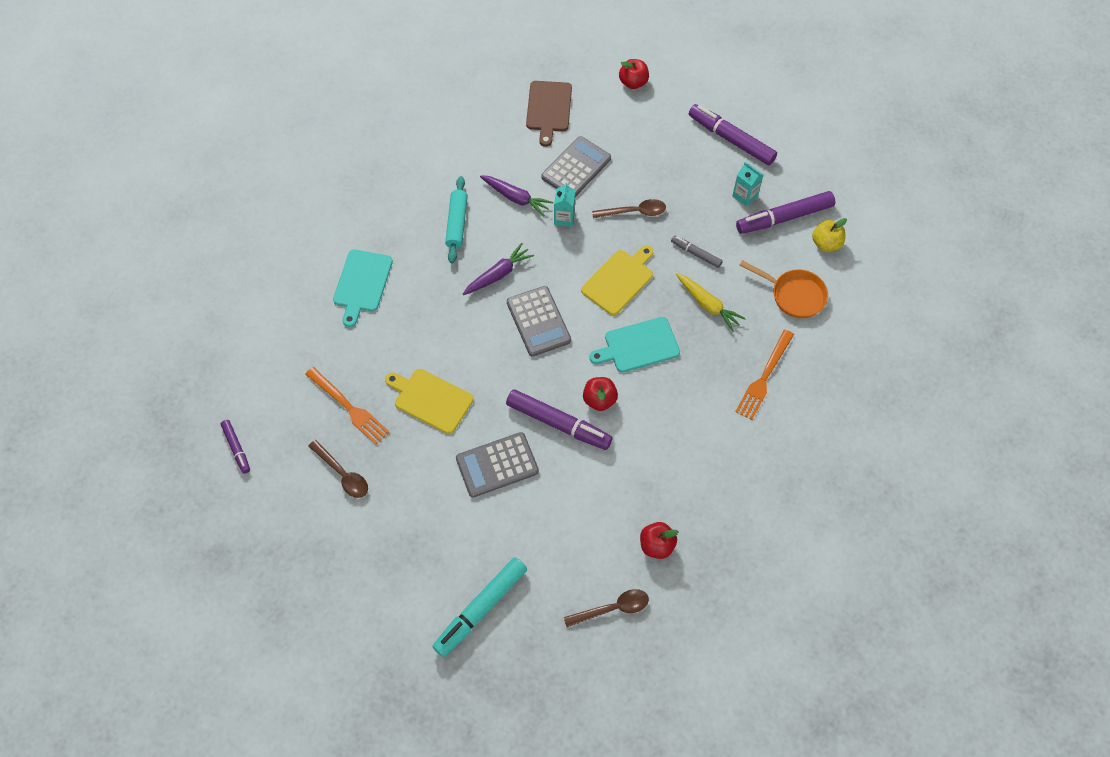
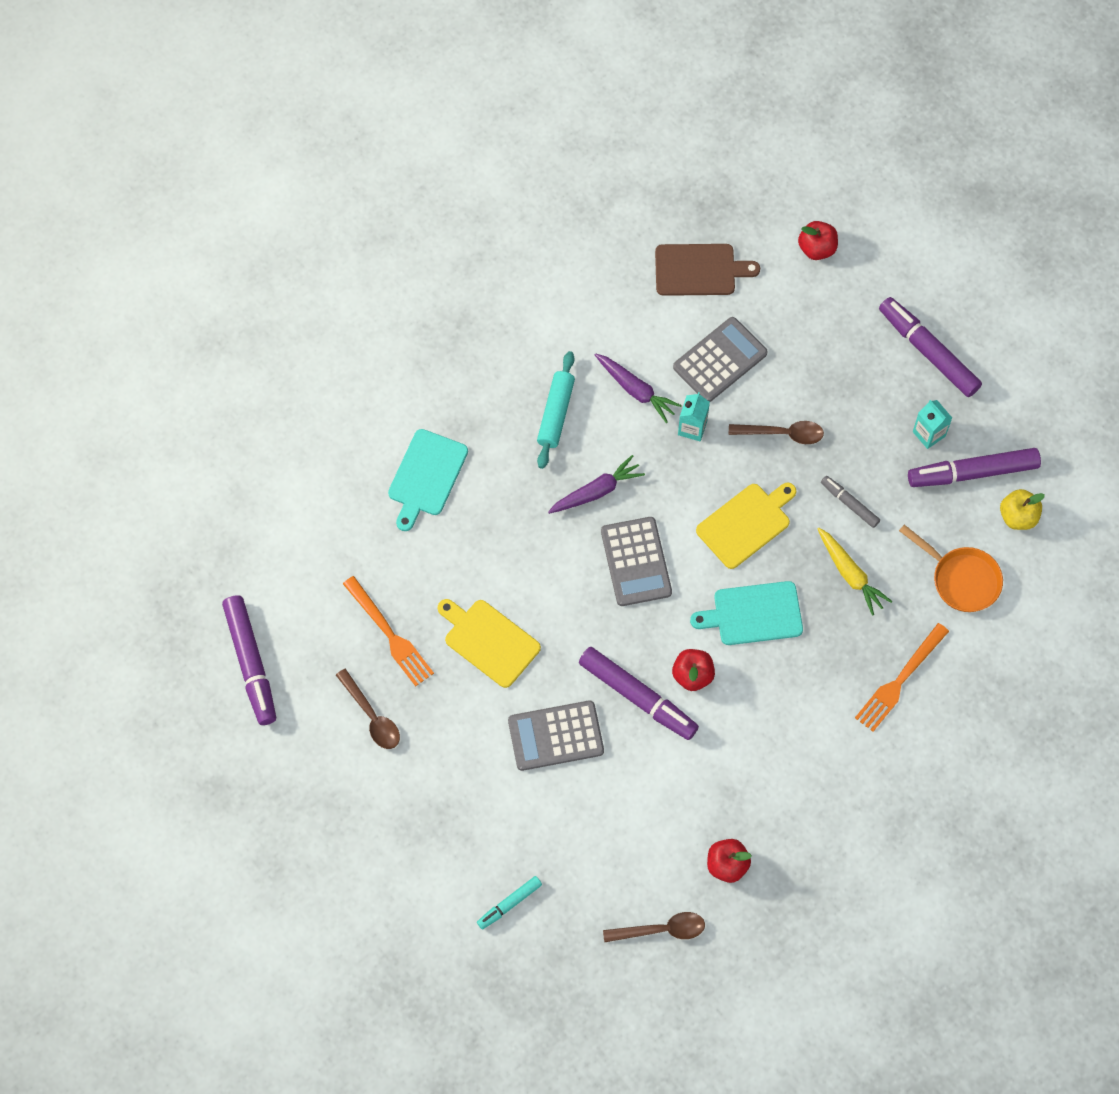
camera: 10 degrees right, 5 degrees up
(236, 448) = (251, 663): purple marker -> purple marker, size x1.87
(480, 609) = (509, 904): turquoise marker -> turquoise marker, size x0.54
(548, 109) = (699, 270): brown cutting board -> brown cutting board turned 105 degrees counterclockwise

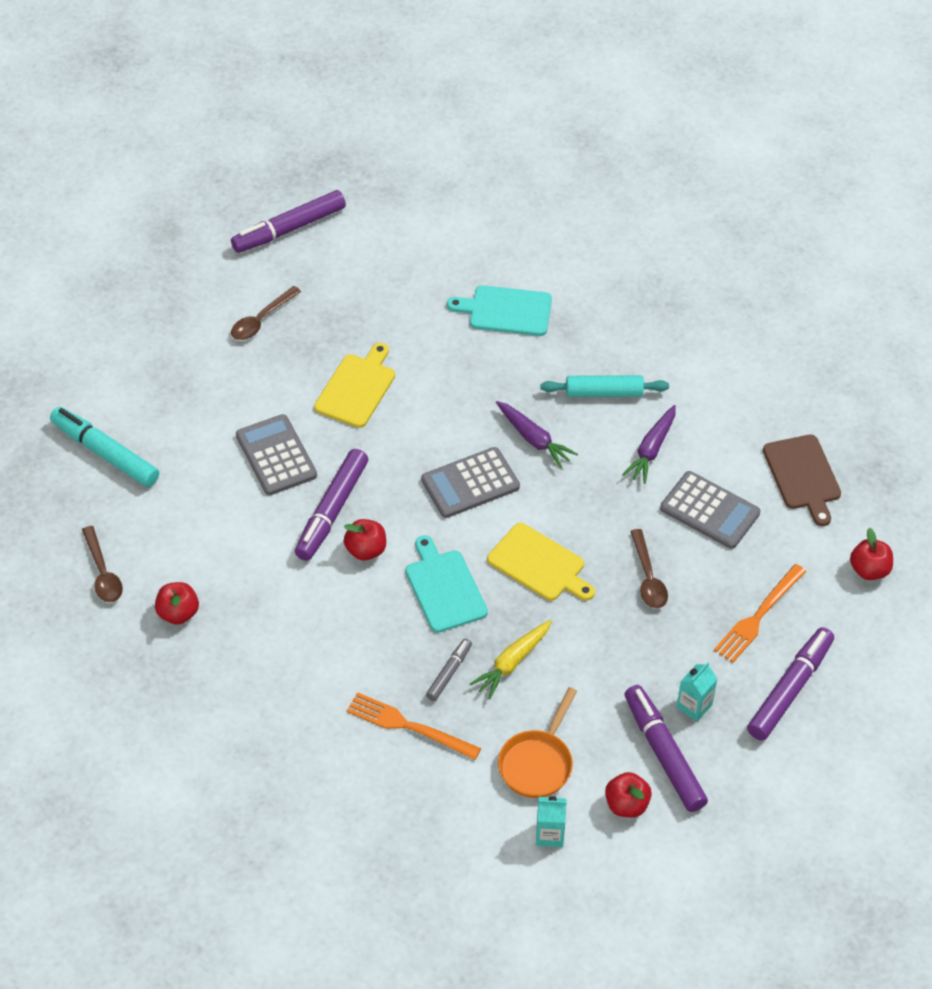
camera: 75 degrees right, 15 degrees down
(390, 634) = (343, 316): orange fork -> orange fork (758, 616)
(509, 904) = (105, 453): turquoise marker -> turquoise marker, size x1.87
(692, 428) = (627, 502): turquoise carton -> turquoise carton (549, 834)
(849, 503) = (590, 648): grey marker -> grey marker (449, 673)
(1018, 516) = (626, 805): yellow apple -> red apple

